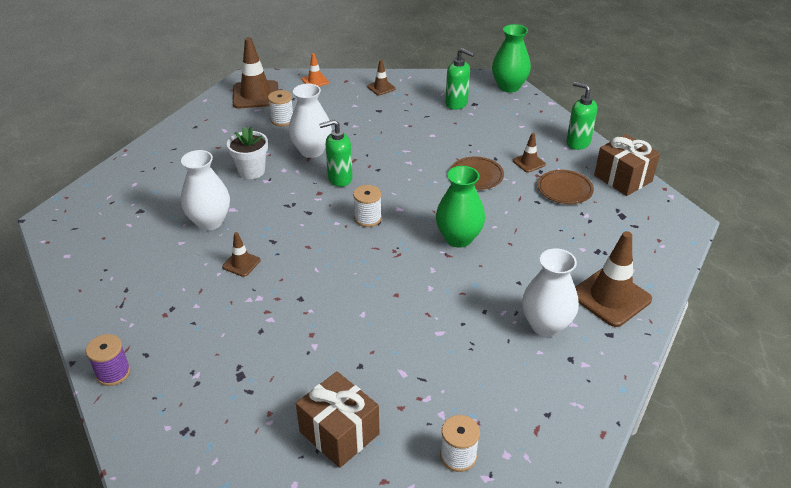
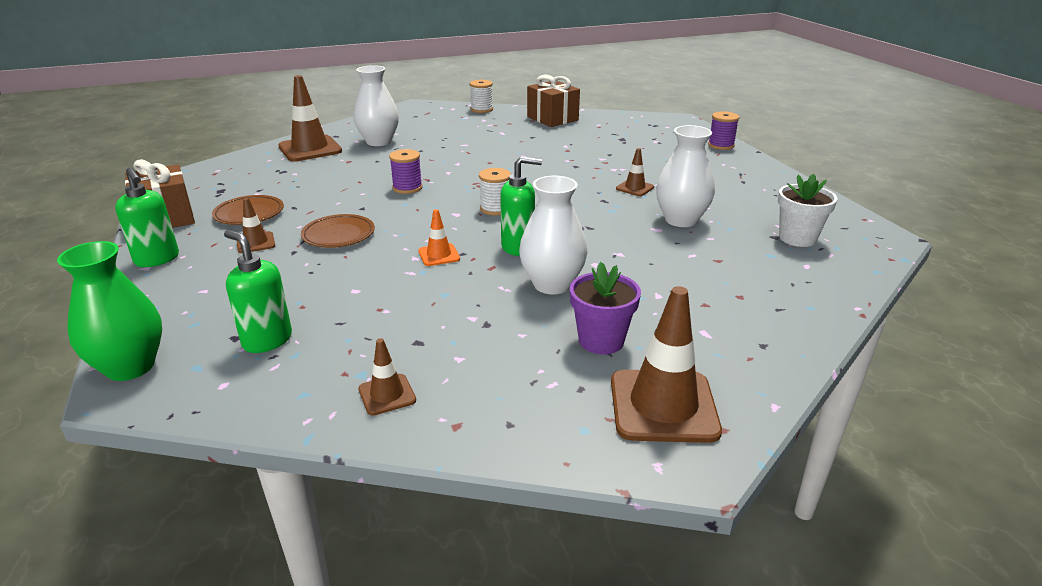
camera: 170 degrees left, 10 degrees down
(251, 171) = (641, 266): white flower pot -> white flower pot (797, 238)
(282, 120) = (601, 341): white spool -> purple flower pot
(315, 81) = (528, 432): orange traffic cone -> orange traffic cone (439, 255)
(458, 238) = (407, 188): green vase -> purple spool

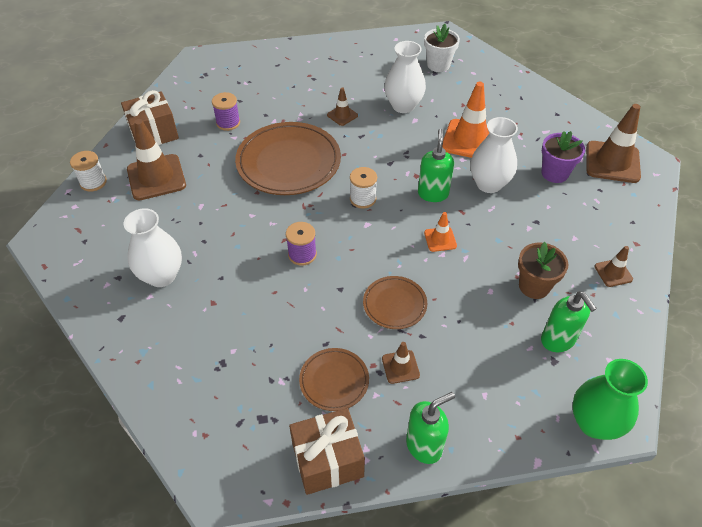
camera: 80 degrees left, 20 degrees up
(267, 340) = (558, 340): green soap dispenser -> green soap dispenser turned 75 degrees counterclockwise
(310, 149) = (159, 341): brown traffic cone -> brown traffic cone (156, 177)
(361, 322) = (534, 286): none -> brown flower pot
(538, 170) = (288, 163): none -> brown plate
(639, 267) = (469, 140): none -> orange traffic cone
(721, 145) = (270, 52): purple spool -> purple spool (228, 123)

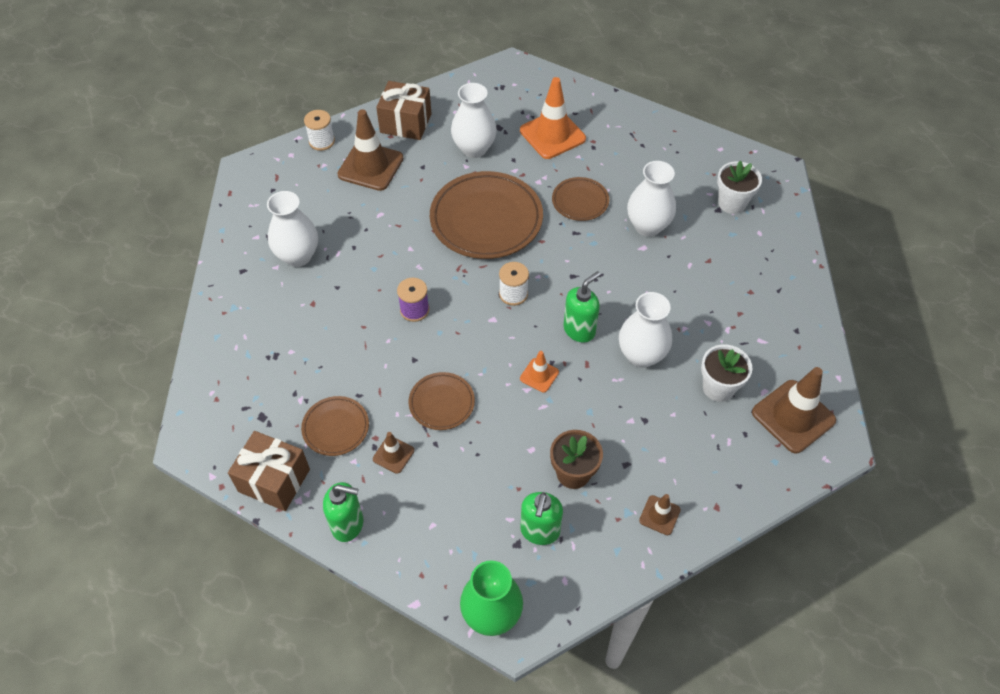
camera: 40 degrees right, 5 degrees up
(228, 123) = (474, 149): purple spool -> white vase
(342, 115) = (580, 201): brown traffic cone -> brown plate
(469, 140) = (673, 300): orange traffic cone -> orange traffic cone (552, 135)
(554, 173) = (718, 388): purple flower pot -> white flower pot

